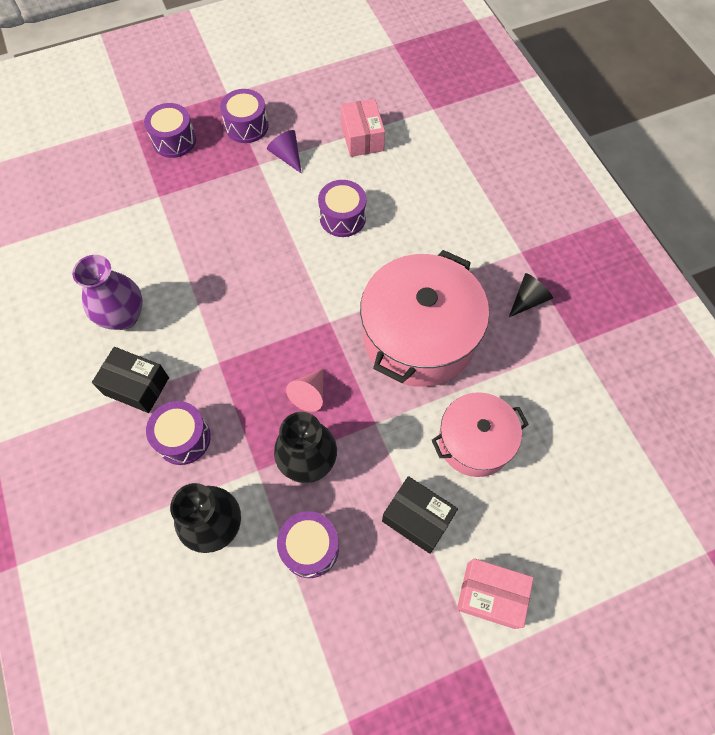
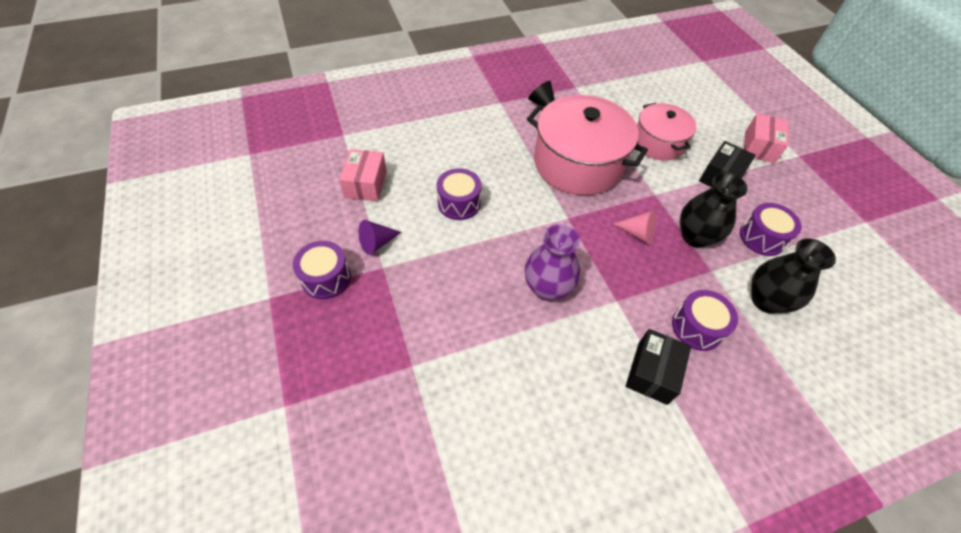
camera: 90 degrees left, 10 degrees down
(123, 316) = (573, 392): purple vase -> purple vase (547, 288)
(174, 140) = (329, 352): purple drum -> none
(362, 137) = (366, 184): pink box -> pink box turned 75 degrees counterclockwise

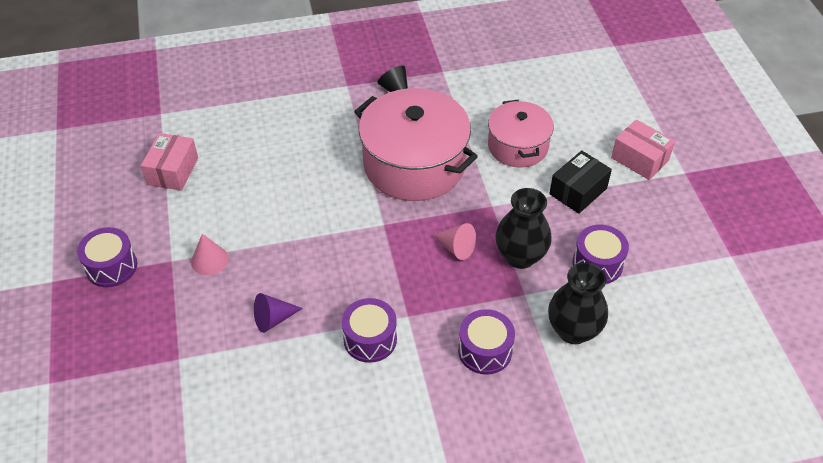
camera: 10 degrees right, 5 degrees down
(377, 243) = (171, 235): purple cone -> purple cone (273, 319)
(419, 264) = (209, 260): none -> pink cone
(459, 203) = (268, 199): purple drum -> purple drum (370, 339)
(547, 288) = (337, 296): purple vase -> none
(652, 372) = (420, 389): black box -> none
(759, 147) = (639, 159): pink box -> pink box turned 75 degrees counterclockwise

